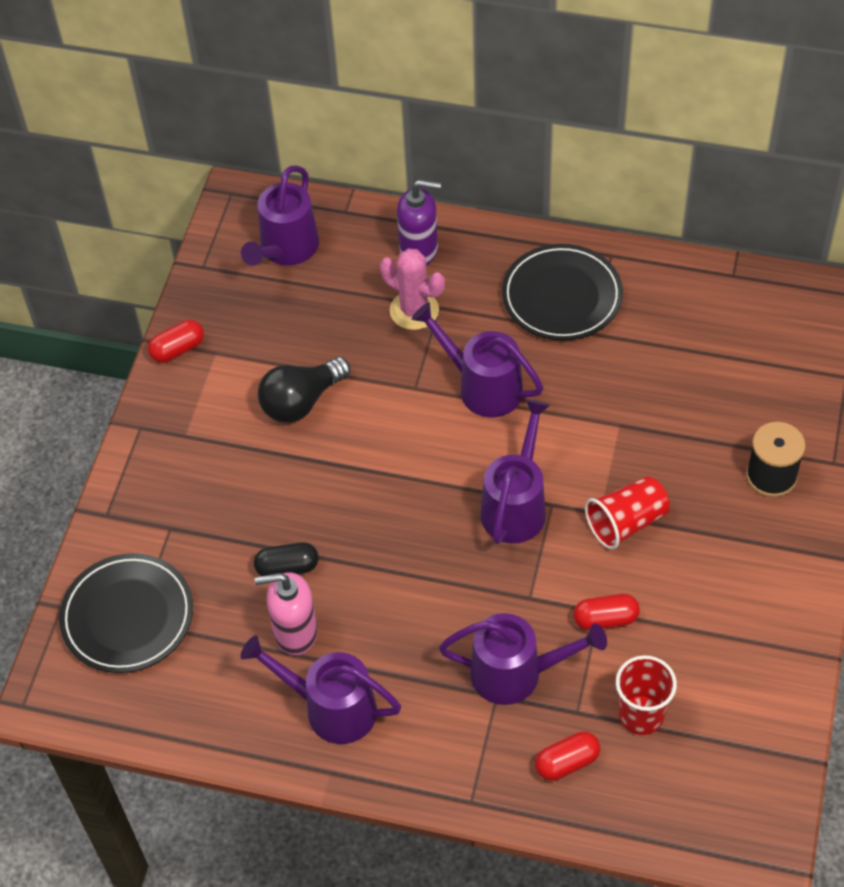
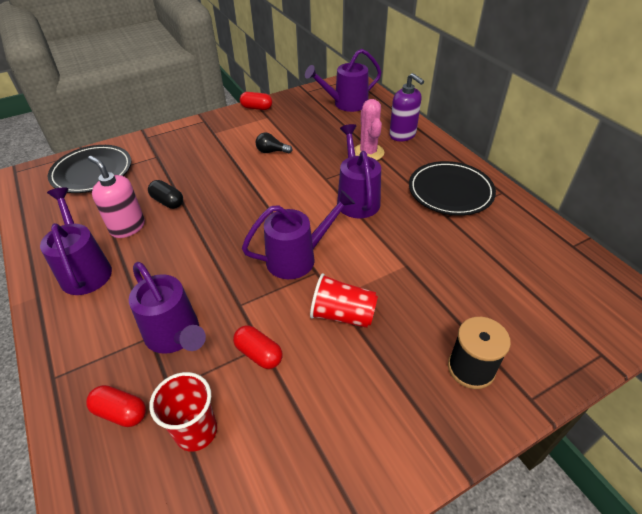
camera: 45 degrees right, 10 degrees down
(301, 401) = (271, 151): black light bulb -> black light bulb, size x0.57

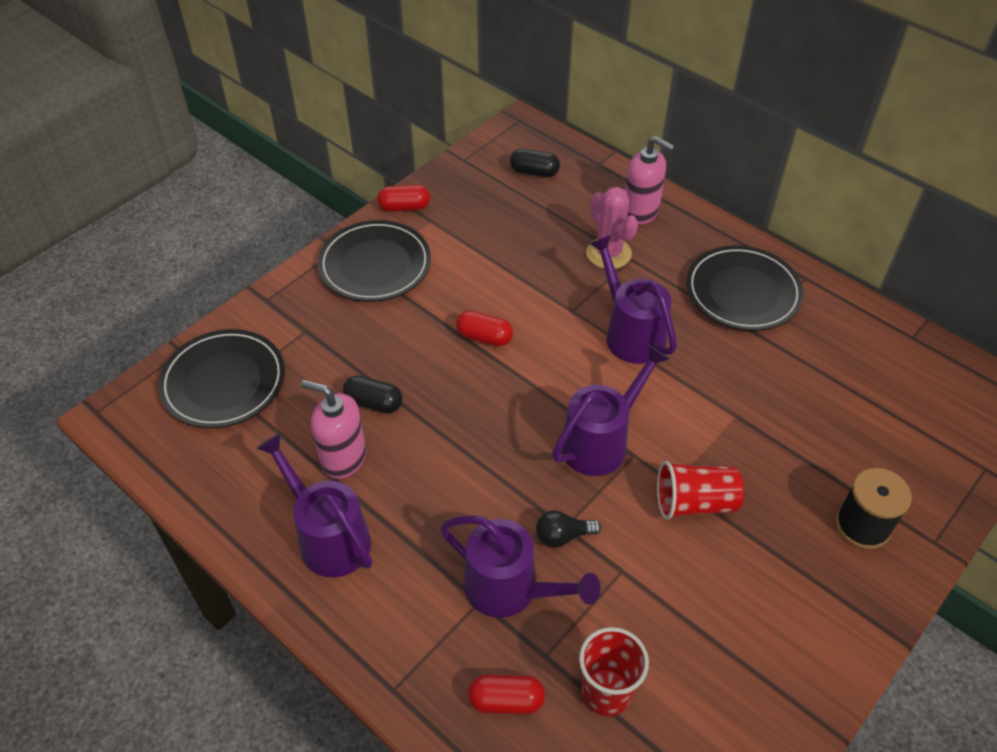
camera: 20 degrees left, 5 degrees up
(220, 132) = (375, 265): none -> black plate
(259, 354) = (624, 581): red capsule -> red capsule (484, 337)
(271, 151) = (473, 282): black light bulb -> black light bulb (563, 536)
(346, 104) = (534, 172): purple watering can -> black capsule
(402, 135) = (640, 212): purple soap dispenser -> pink soap dispenser

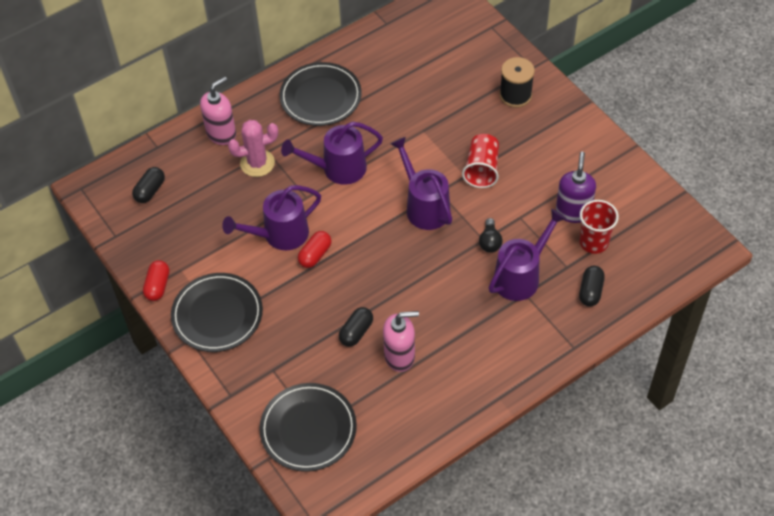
camera: 75 degrees left, 5 degrees up
(328, 537) = (461, 371): purple watering can -> purple watering can (279, 235)
(343, 458) = (400, 356): pink soap dispenser -> pink soap dispenser turned 135 degrees counterclockwise
(506, 701) = (590, 291): red capsule -> black capsule
(659, 649) = (573, 212): none -> purple soap dispenser

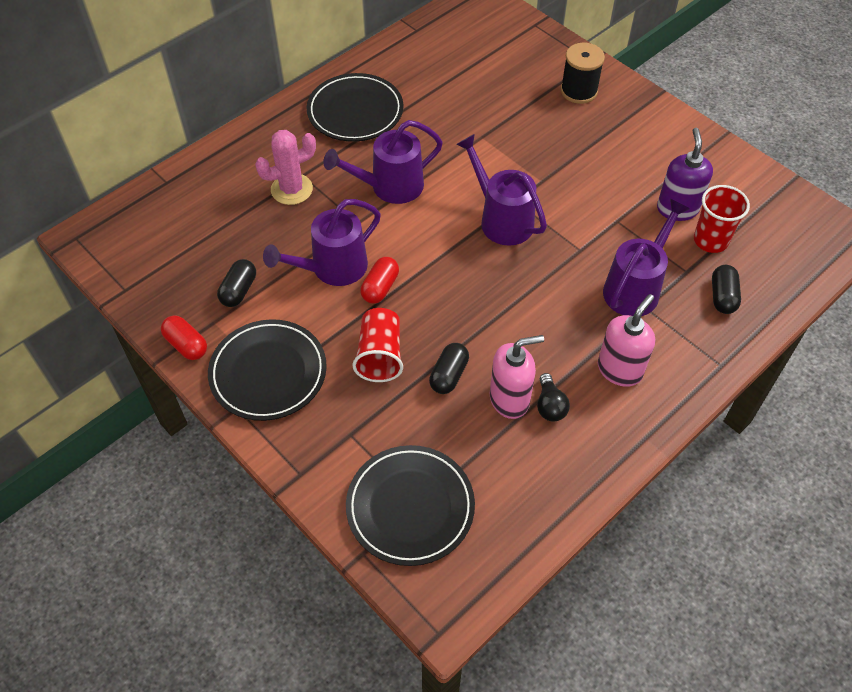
camera: 10 degrees left, 0 degrees up
(150, 191) = (163, 232): black capsule -> black capsule (239, 290)
(157, 286) = (186, 345): red capsule -> red capsule turned 45 degrees counterclockwise
(221, 134) = (243, 161): pink soap dispenser -> pink soap dispenser (619, 370)
(482, 169) = (559, 172): red cup -> red cup (380, 355)
(490, 242) = (588, 252): black light bulb -> black light bulb (550, 405)

